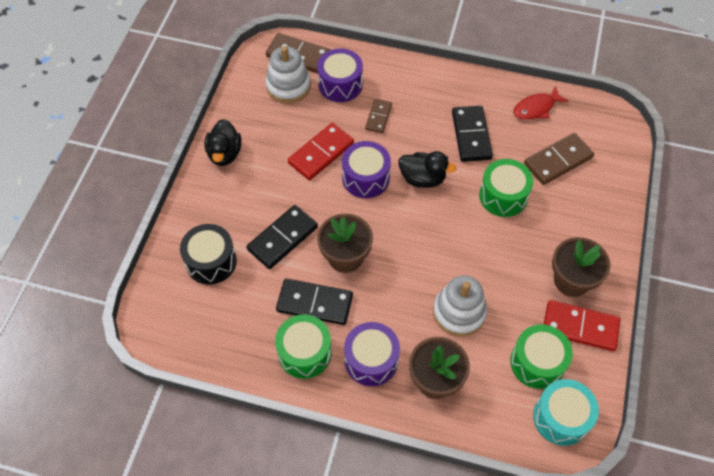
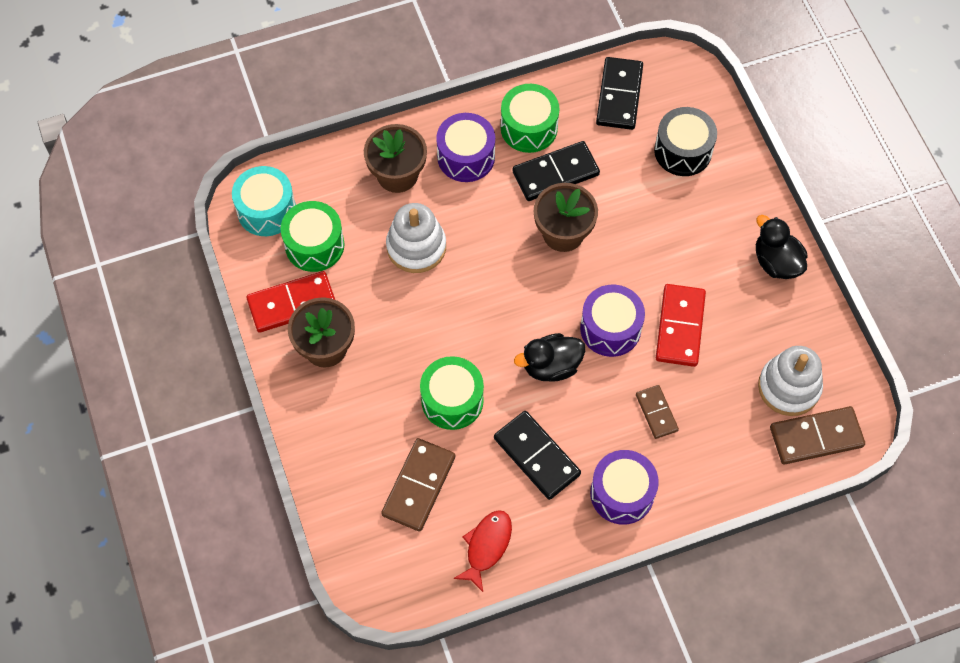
camera: 145 degrees right, 5 degrees up
(283, 238) = (637, 213): black domino -> black domino (619, 95)
(340, 84) = (734, 428): purple drum -> purple drum (622, 493)

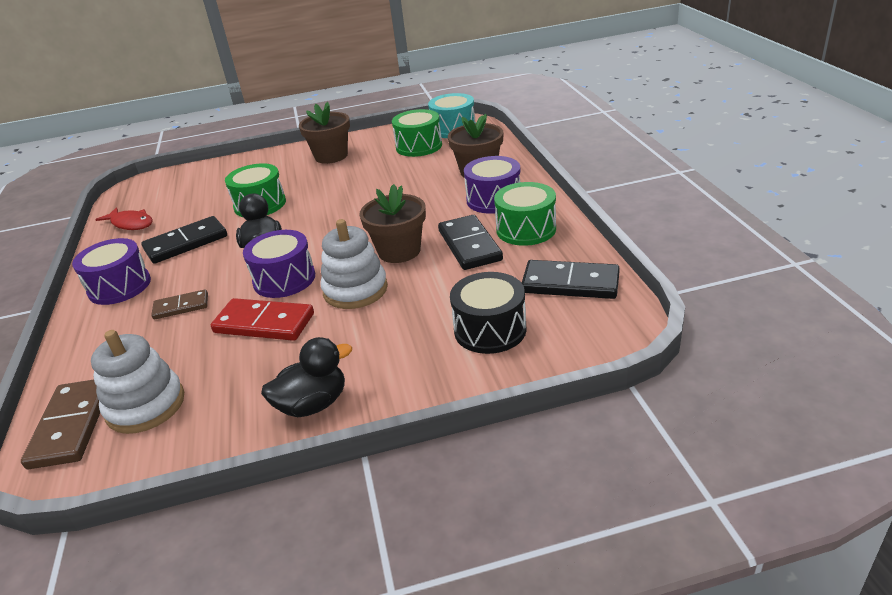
camera: 100 degrees right, 30 degrees down
(292, 304) = (372, 143): red domino -> none
(416, 247) = (405, 183): white stacking toy -> white stacking toy (355, 290)
(419, 486) = (200, 195): brown domino -> none

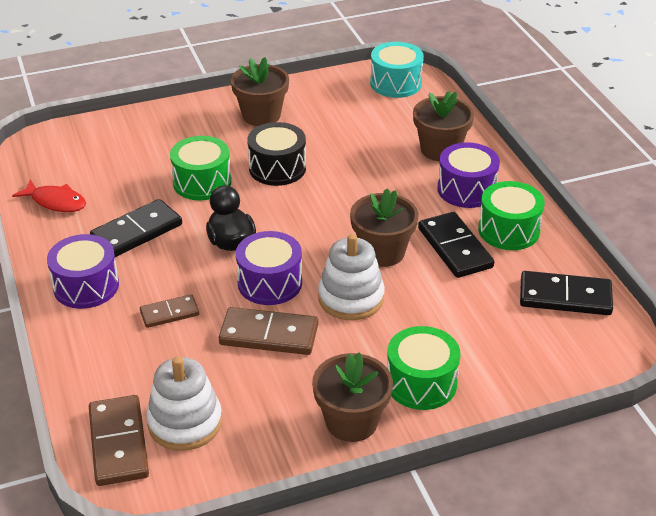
camera: 10 degrees left, 5 degrees up
(264, 323) = (269, 334): red domino -> brown domino
(313, 404) = (351, 421): black duck -> brown flower pot
(419, 146) = (362, 107): green drum -> green drum (421, 383)
(490, 330) = (498, 346): black drum -> black drum (277, 168)

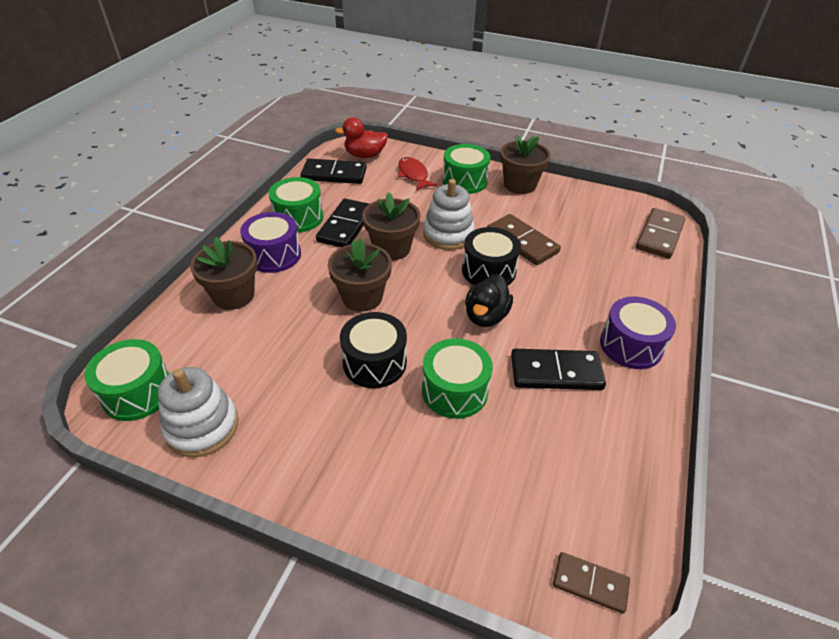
camera: 140 degrees left, 5 degrees up
(55, 202) = (617, 462): red fish -> red fish (413, 175)
(169, 313) = (577, 289): brown domino -> brown domino (590, 583)
(185, 422) = (612, 226): white stacking toy -> white stacking toy (202, 426)
(261, 115) = (309, 444): brown flower pot -> brown flower pot (362, 297)
(270, 283) = (488, 271): purple drum -> black drum
(396, 83) = (138, 392): turquoise drum -> green drum
(565, 297) = (334, 174): black domino -> black domino turned 45 degrees counterclockwise
(583, 346) = (365, 155): none -> red duck

